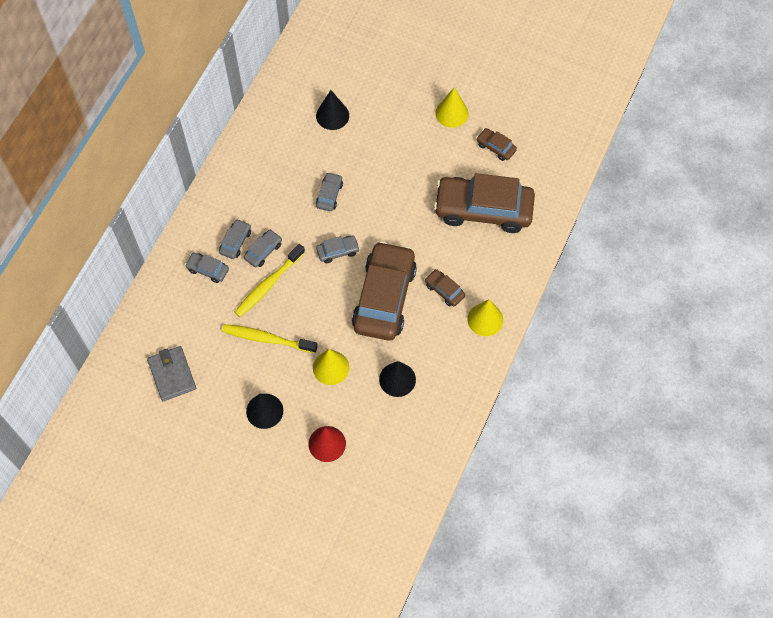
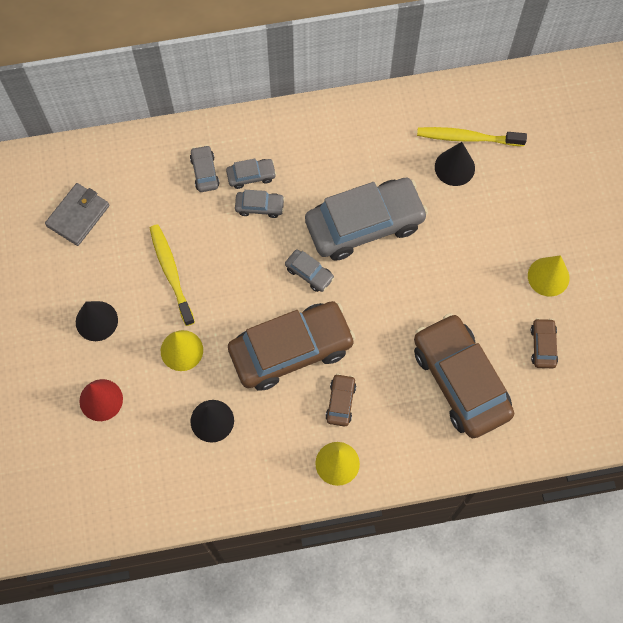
camera: 55 degrees right, 5 degrees up
(268, 284) = (228, 235): yellow toothbrush -> yellow toothbrush (467, 138)
(329, 195) = (364, 224): grey car -> grey car, size x2.37

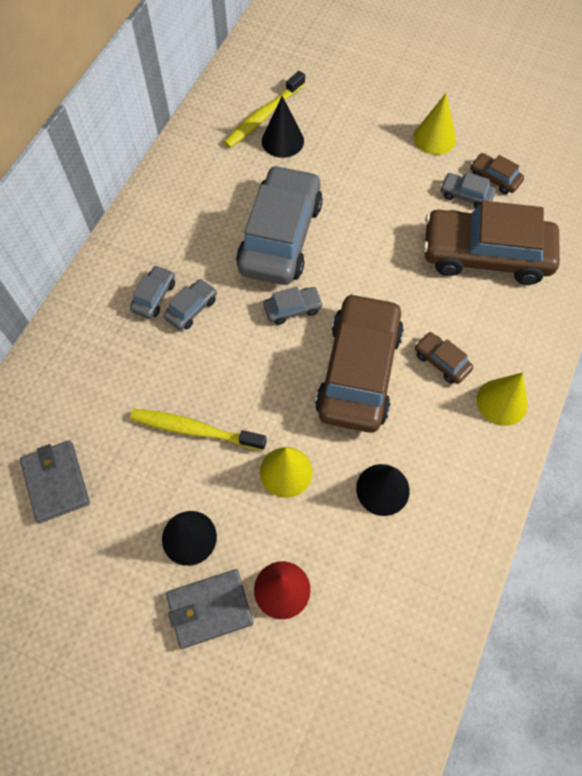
camera: 55 degrees left, 5 degrees down
(60, 364) = (210, 609): none -> grey wallet
(204, 172) = (115, 333): grey car -> grey car (466, 195)

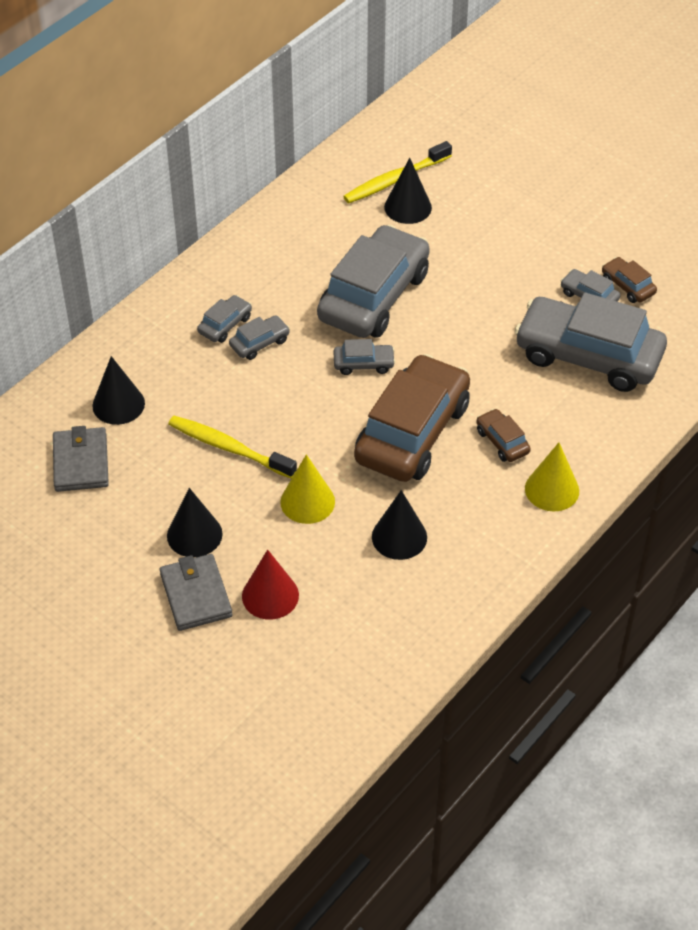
camera: 15 degrees right, 15 degrees down
(76, 407) = (118, 404): none -> black cone
(210, 609) = (196, 595): grey wallet -> grey wallet turned 75 degrees clockwise
(434, 138) = (576, 235): yellow cone -> none
(485, 255) = (588, 356): brown car -> grey car

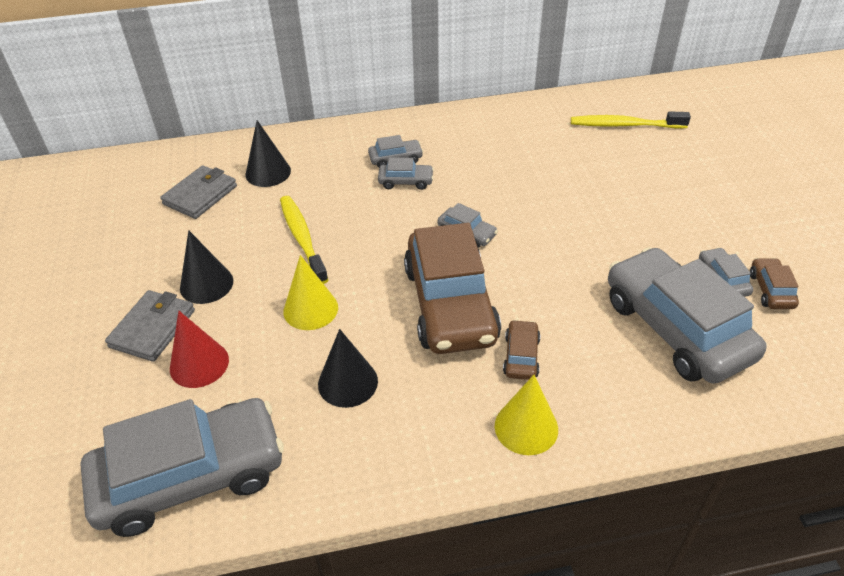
camera: 40 degrees right, 5 degrees down
(373, 296) = (526, 191): grey car -> grey car (191, 476)
(408, 207) = (617, 146): black cone -> none
(412, 432) = (450, 304): brown car -> brown car turned 105 degrees clockwise

